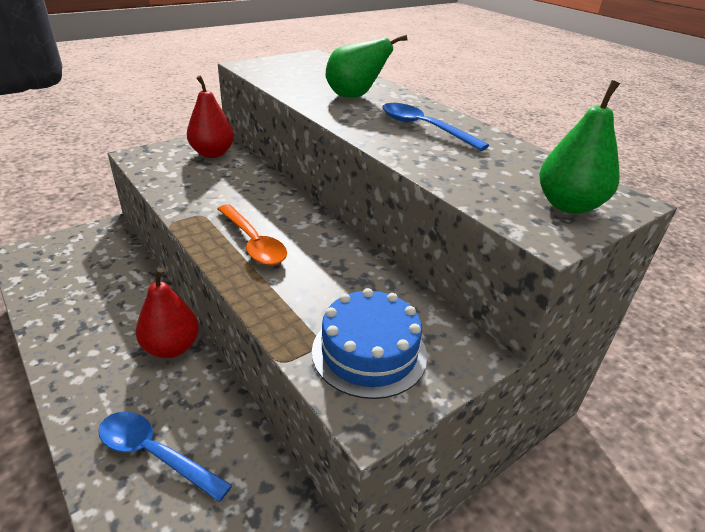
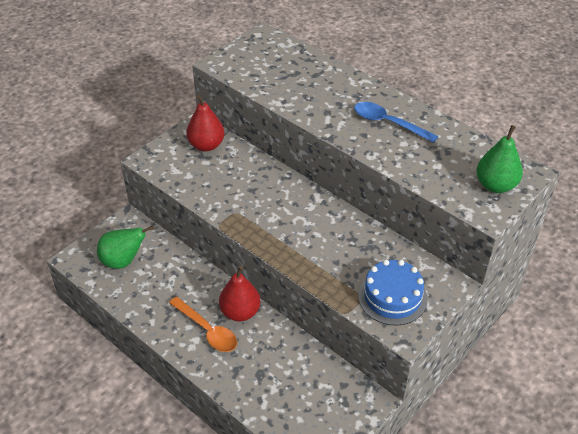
camera: 10 degrees left, 10 degrees up
(155, 454) = (270, 381): blue spoon -> none
(253, 243) = (285, 230): orange spoon -> orange spoon (207, 330)
(355, 96) = (325, 92): green pear -> green pear (123, 261)

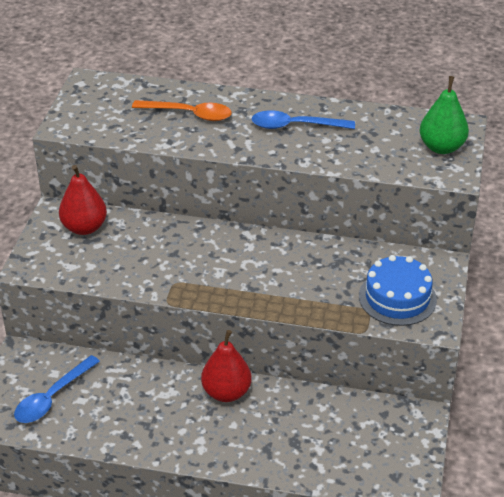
camera: 30 degrees left, 5 degrees down
(123, 261) = (52, 397): green pear -> blue spoon
(207, 330) = (205, 425): orange spoon -> orange spoon (189, 114)

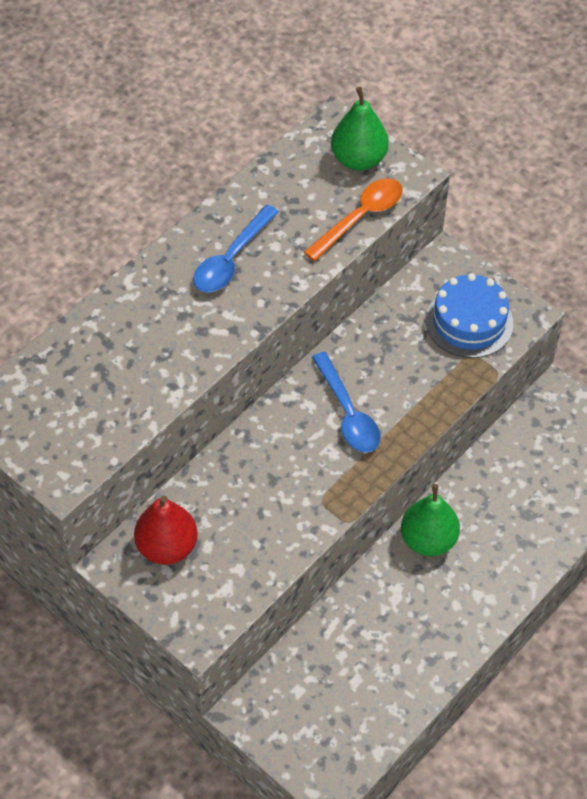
camera: 60 degrees left, 15 degrees up
(52, 397) = (335, 707): blue spoon -> blue spoon (348, 413)
(189, 114) = (135, 343): orange spoon -> orange spoon (360, 217)
(226, 392) = (428, 540): red pear -> green pear

